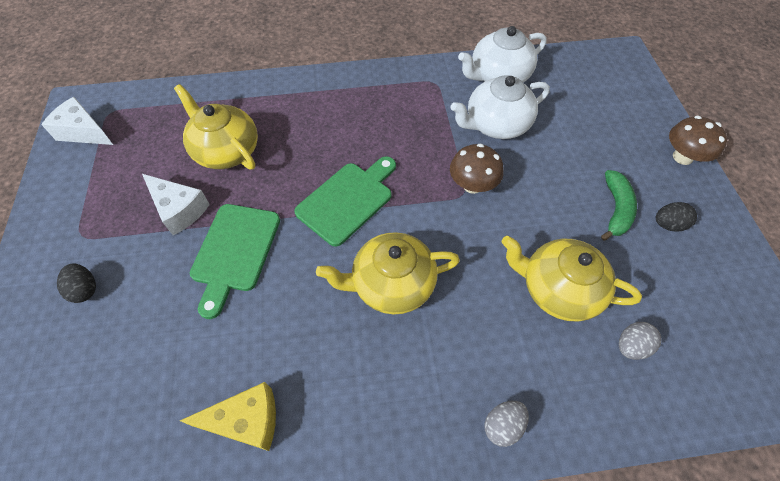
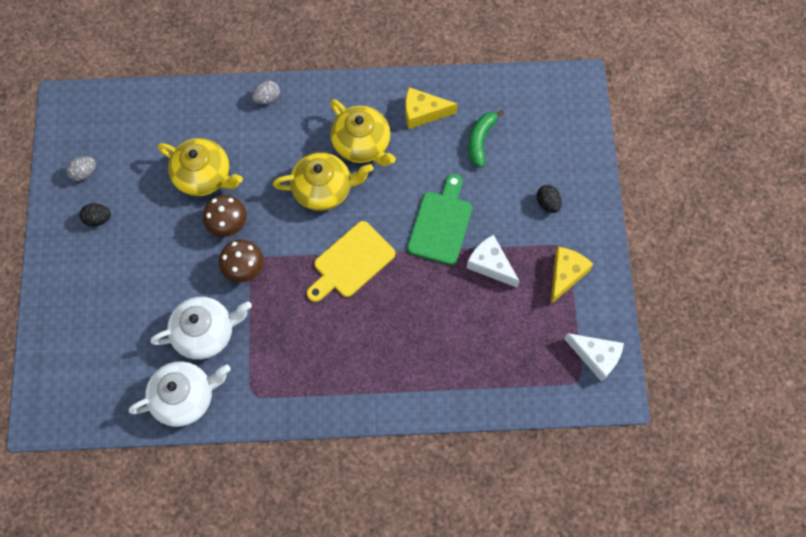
camera: 175 degrees left, 10 degrees up
(90, 205) = (565, 275): none -> yellow cheese
(226, 151) = (458, 323): yellow teapot -> yellow teapot (362, 144)
(348, 200) = (351, 262): green cutting board -> yellow cutting board
(616, 209) = (133, 236): green banana -> green banana (480, 140)
(631, 346) = (169, 135): grey egg -> grey egg (84, 173)
(682, 157) = (50, 282): brown mushroom -> brown mushroom (227, 224)

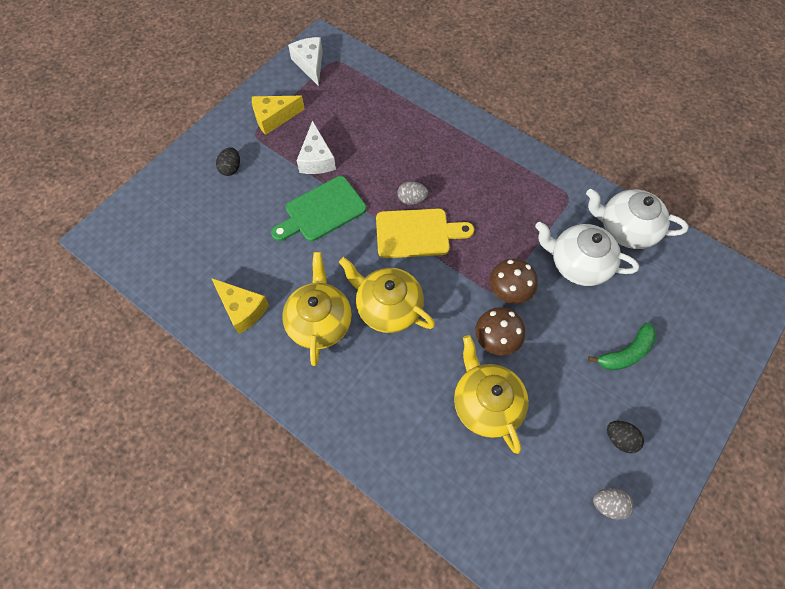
camera: 140 degrees left, 5 degrees down
(267, 98) = (363, 439): grey egg -> grey egg (412, 199)
(480, 140) = (224, 250): green banana -> green banana (625, 353)

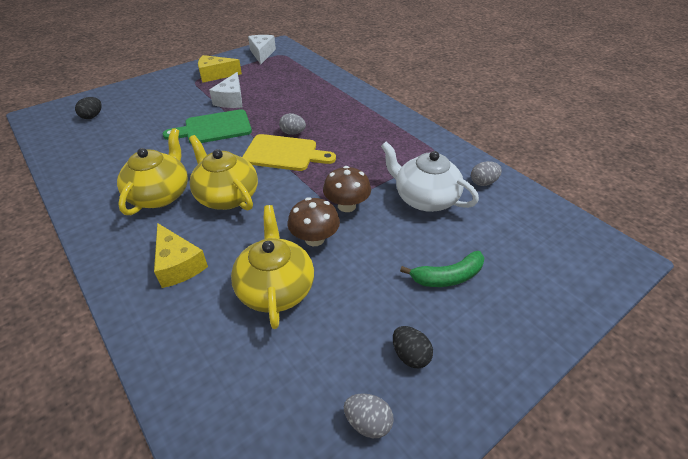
camera: 15 degrees right, 20 degrees down
(231, 168) = (163, 95): black egg -> black egg (92, 116)
(242, 309) = (103, 175): yellow cheese -> yellow cheese (178, 265)
(626, 229) = (483, 182): white teapot -> grey egg

